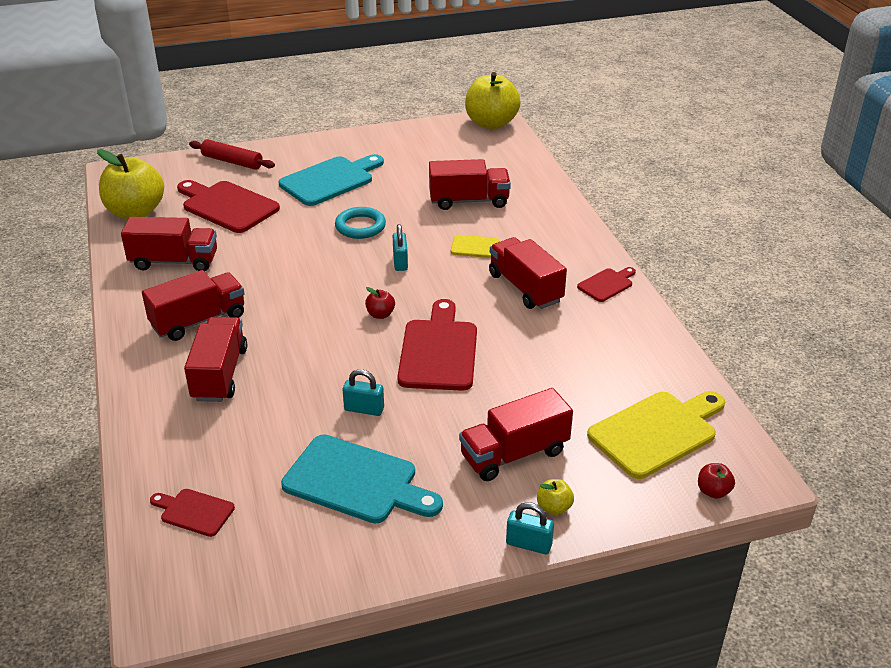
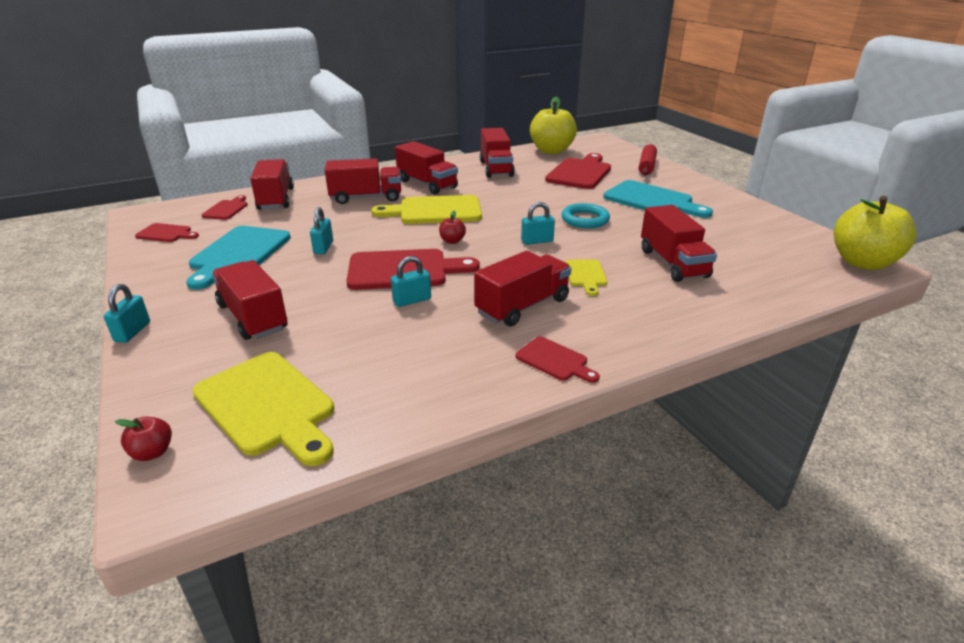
camera: 80 degrees right, 5 degrees down
(179, 461) = (276, 199): none -> red truck
(261, 566) = (166, 233): none -> red cutting board
(292, 320) = (435, 211): none -> yellow cutting board
(502, 348) = (412, 300): none -> turquoise padlock
(554, 507) = (173, 342): yellow apple -> none

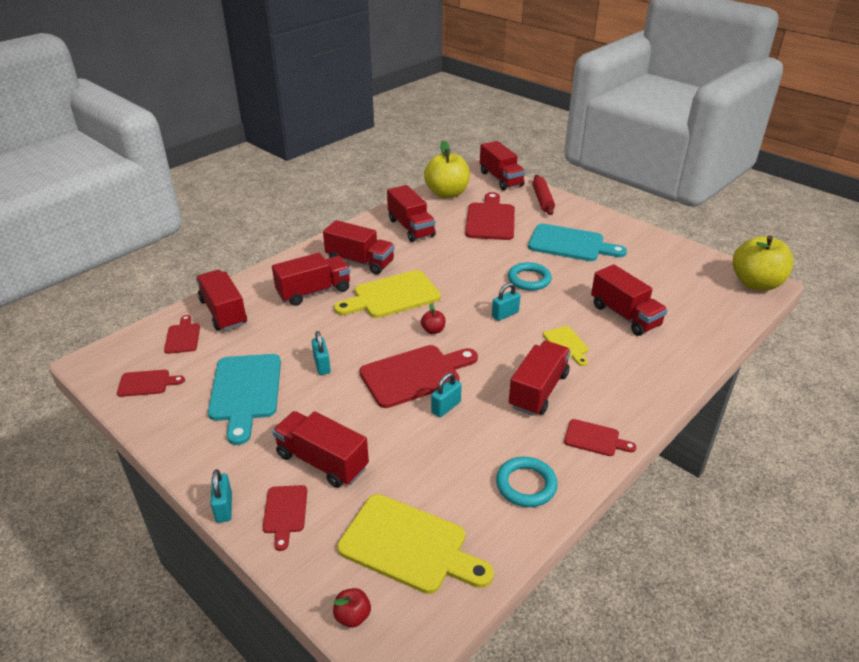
camera: 20 degrees left, 5 degrees up
(180, 348) = (285, 512): none -> red cutting board
(440, 383) = (526, 485): none -> turquoise ring
(614, 147) = (501, 179): none -> red truck

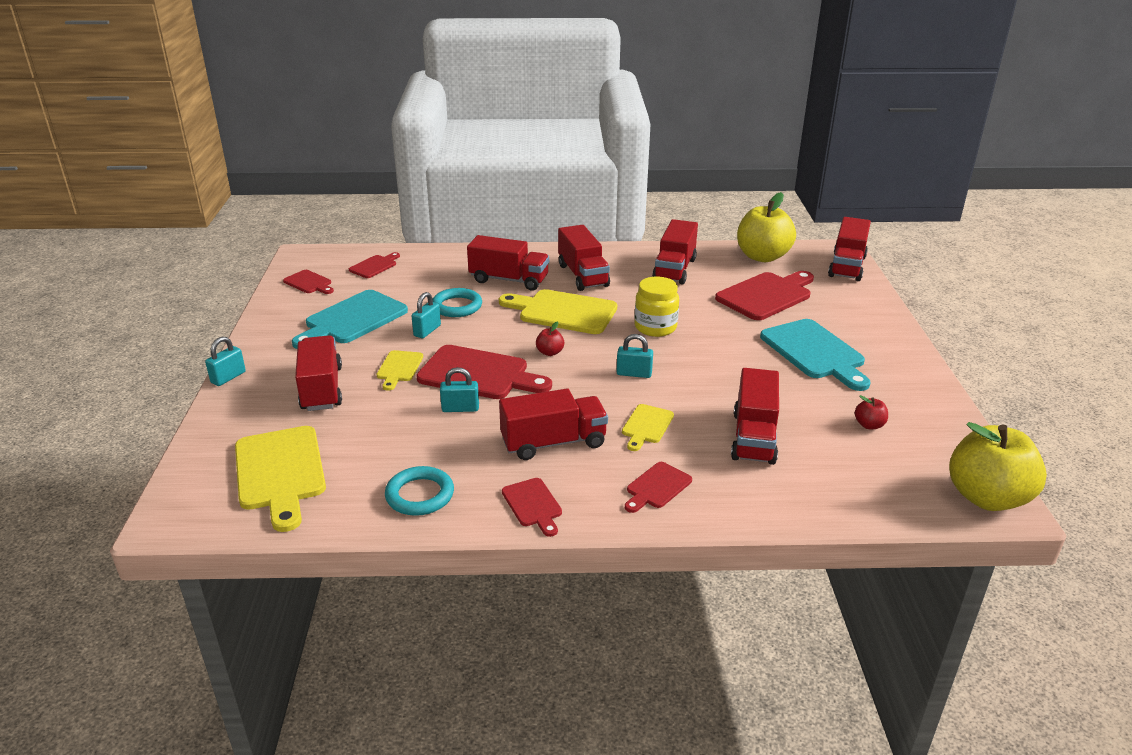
camera: 45 degrees right, 5 degrees down
(223, 312) = (425, 263): red truck -> none
(285, 512) = (252, 403): red cutting board -> red cutting board (657, 487)
(352, 406) = (399, 368): none -> yellow cutting board
(352, 616) = (184, 484): red apple -> red apple (869, 425)
(465, 275) = (655, 327): none -> yellow jar
(529, 279) = (711, 359): turquoise ring -> turquoise ring (457, 306)
(542, 200) = (860, 302): red rolling pin -> none

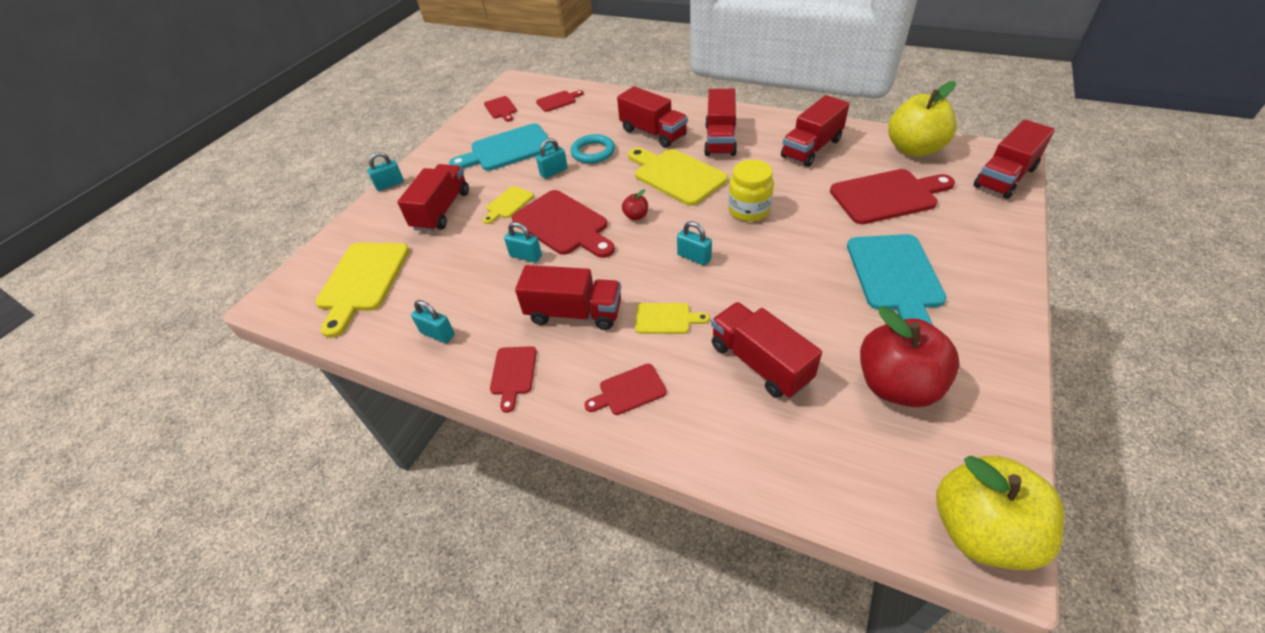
camera: 30 degrees right, 15 degrees up
(420, 495) = (437, 334): turquoise ring -> turquoise padlock
(646, 426) = (666, 319): yellow cutting board -> yellow cutting board turned 135 degrees counterclockwise
(753, 437) = (760, 362): red truck -> red truck turned 105 degrees clockwise
(869, 425) = (897, 385): red apple -> red apple, size x2.42

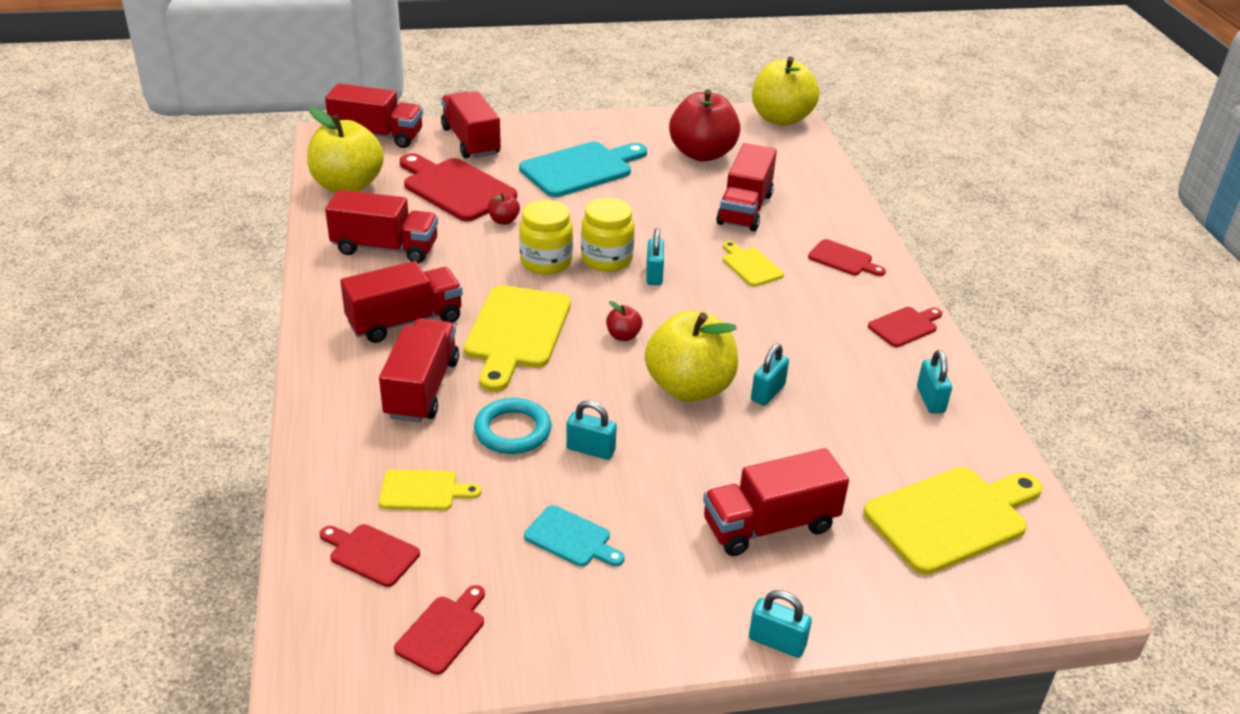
camera: 130 degrees left, 10 degrees down
(507, 149) = (571, 538): turquoise cutting board -> turquoise cutting board, size x0.52
(508, 204) = (696, 460): yellow cutting board -> yellow cutting board (423, 491)
(526, 256) = (768, 392): turquoise padlock -> turquoise padlock turned 45 degrees clockwise
(563, 225) = (689, 387): red cutting board -> yellow apple
(574, 313) = (803, 321): red truck -> red truck (471, 141)
(732, 240) = (606, 259): none -> yellow jar
(821, 206) = (504, 220): none -> red apple

